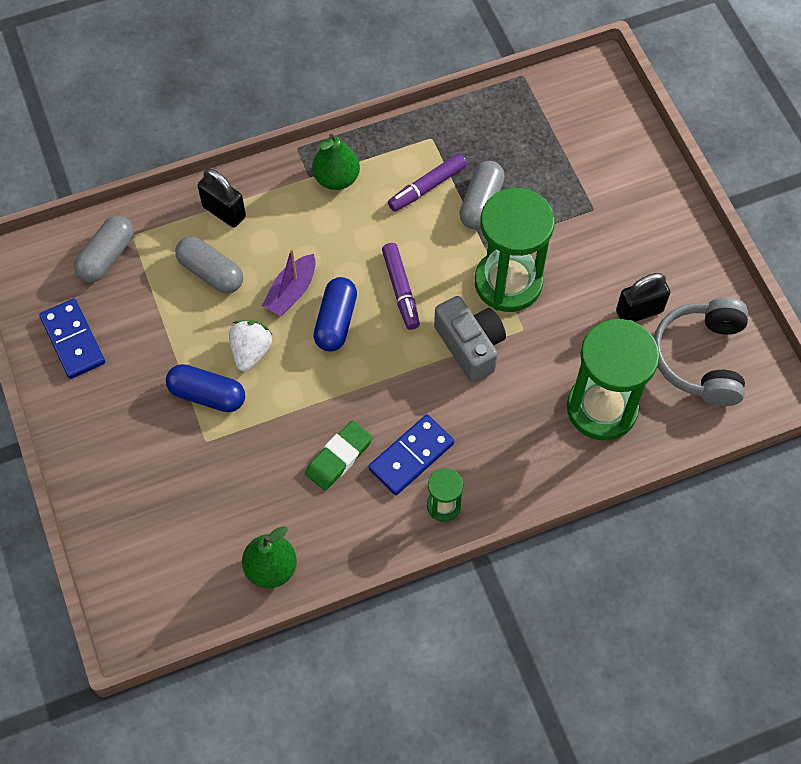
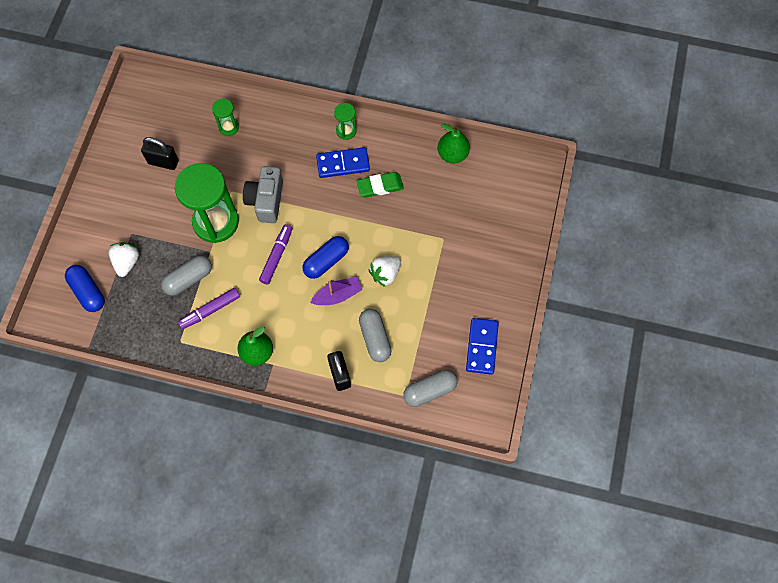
camera: 145 degrees left, 5 degrees up
(207, 395) = (426, 264): blue capsule -> blue capsule (88, 292)
(427, 187) = (210, 310): purple marker -> purple marker turned 150 degrees clockwise
(567, 177) = (127, 262): none -> white strawberry
(602, 408) = (229, 127): green hourglass -> green hourglass, size x0.46
(701, 358) = (157, 119): grey headphones -> none

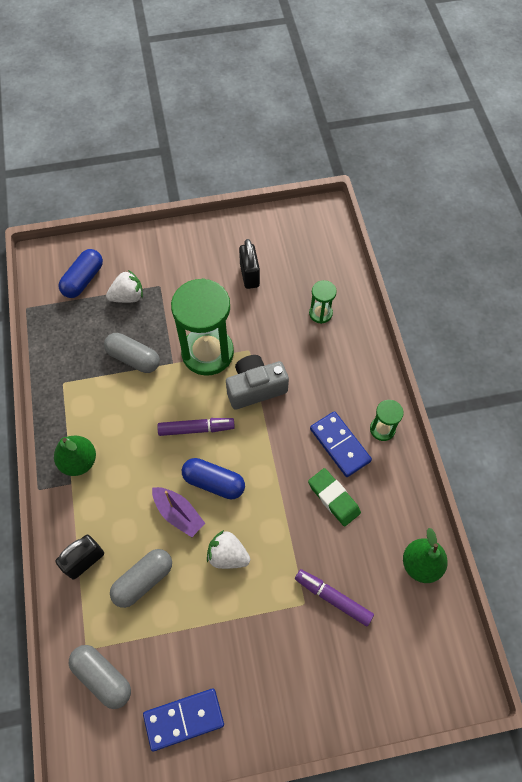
camera: 65 degrees right, 5 degrees down
(210, 310) = (108, 394): purple marker -> purple marker (333, 598)

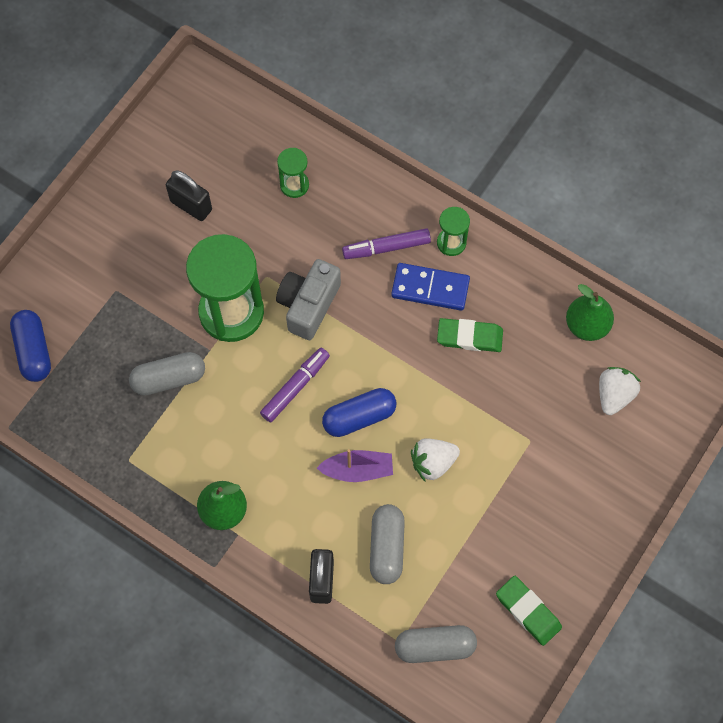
camera: 45 degrees left, 5 degrees up
(128, 296) = (97, 328): white strawberry -> white strawberry (614, 395)
(184, 719) = (528, 611): blue domino -> green eraser
(333, 598) = (547, 415): purple marker -> purple marker (386, 247)

